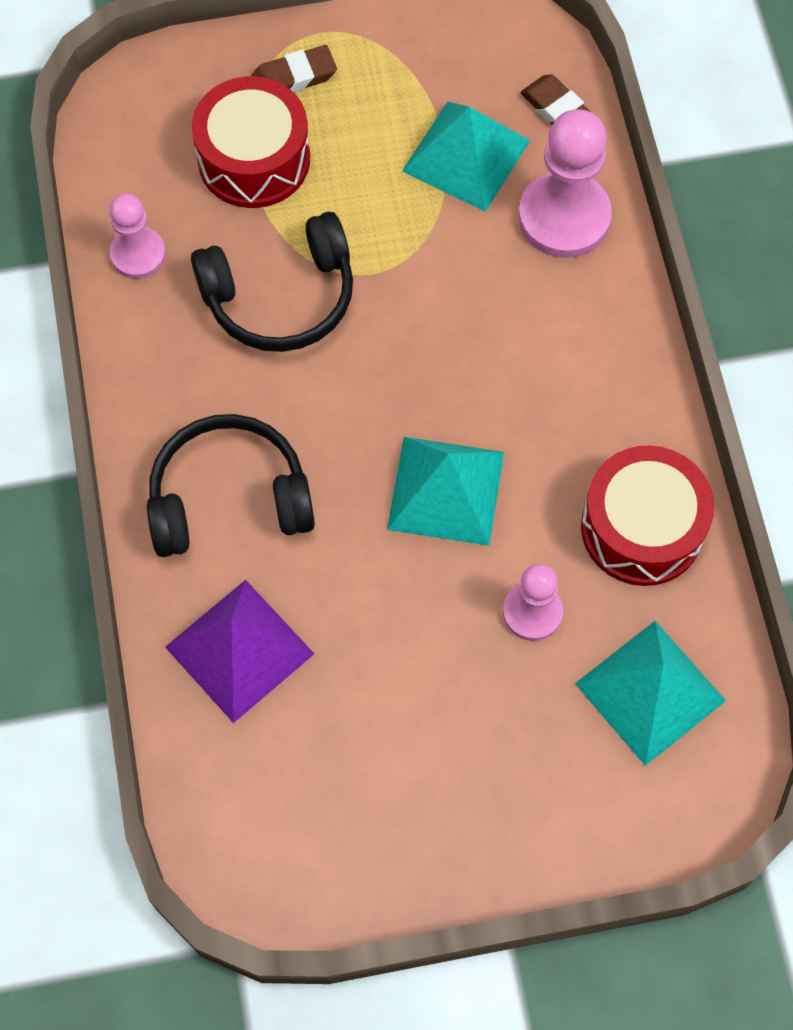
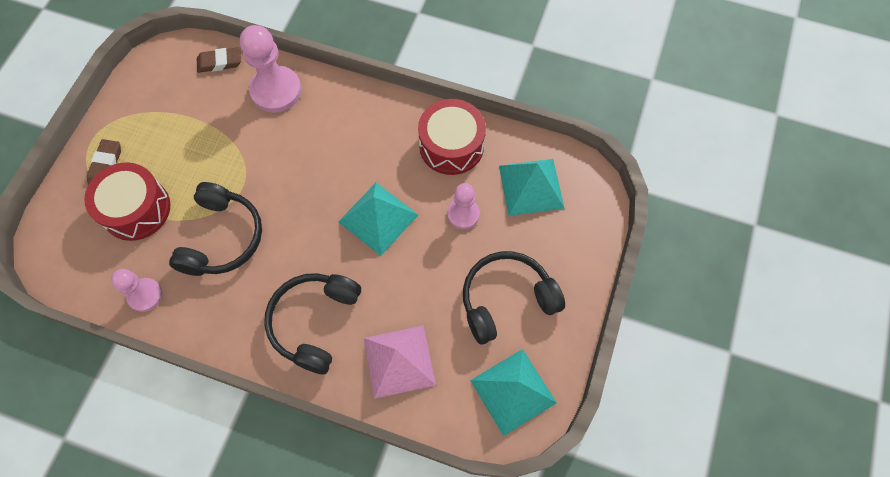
camera: 60 degrees left, 0 degrees up
(239, 650) = (399, 361): purple pyramid -> pink pyramid
(428, 756) = (506, 300): none -> black headphones
(466, 156) = (212, 113): turquoise pyramid -> turquoise pyramid (513, 391)

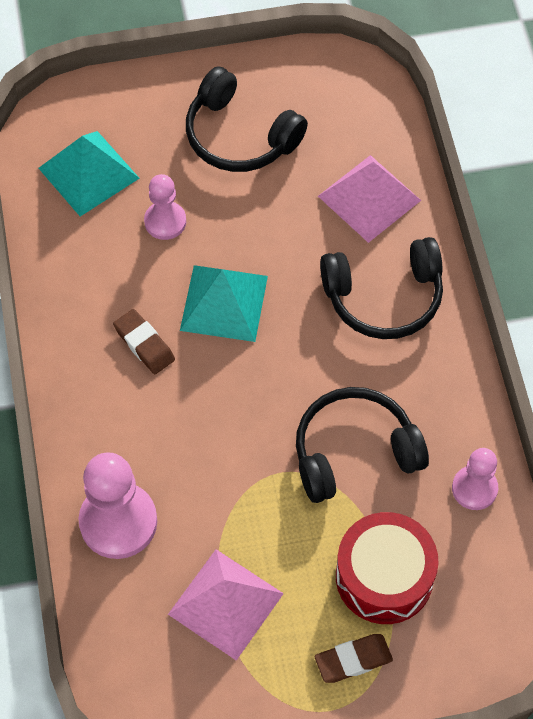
camera: 120 degrees left, 5 degrees down
(188, 119) = (225, 603): none -> pink pyramid
(220, 62) = (115, 625): brown eraser -> brown eraser (144, 344)
(451, 146) = (81, 277): red drum -> none
(513, 391) = (330, 89): turquoise pyramid -> none

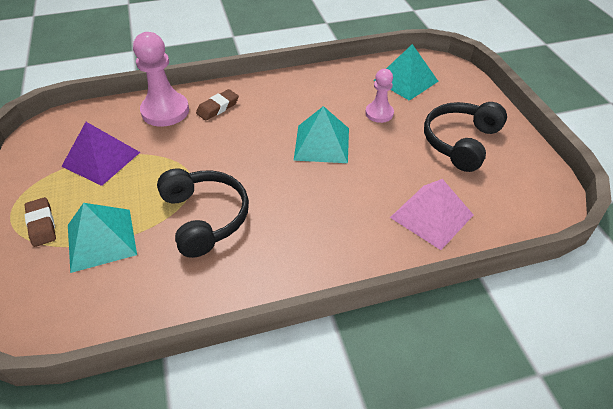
camera: 85 degrees right, 15 degrees down
(144, 344) = (286, 112): brown eraser -> brown eraser (218, 108)
(225, 603) = (101, 159): pink pyramid -> purple pyramid
(384, 297) = (341, 229): black headphones -> none
(384, 577) = (101, 239): red drum -> turquoise pyramid
(474, 488) = (166, 296): pink pawn -> none

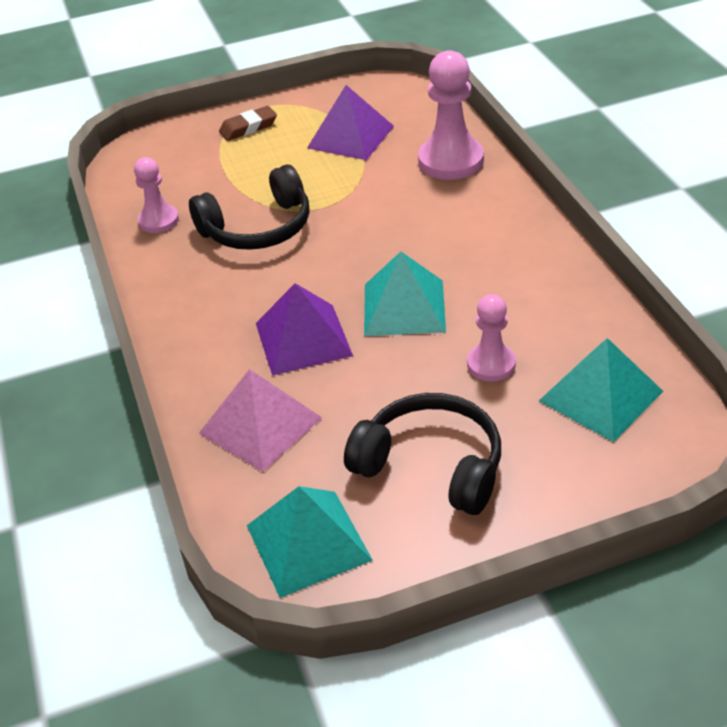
camera: 90 degrees right, 5 degrees down
(101, 239) = (227, 167): turquoise pyramid -> turquoise pyramid (308, 542)
(164, 290) = (158, 221): none -> pink pawn
(218, 108) = (468, 202): brown eraser -> none
(346, 193) = (303, 339): none -> purple pyramid

